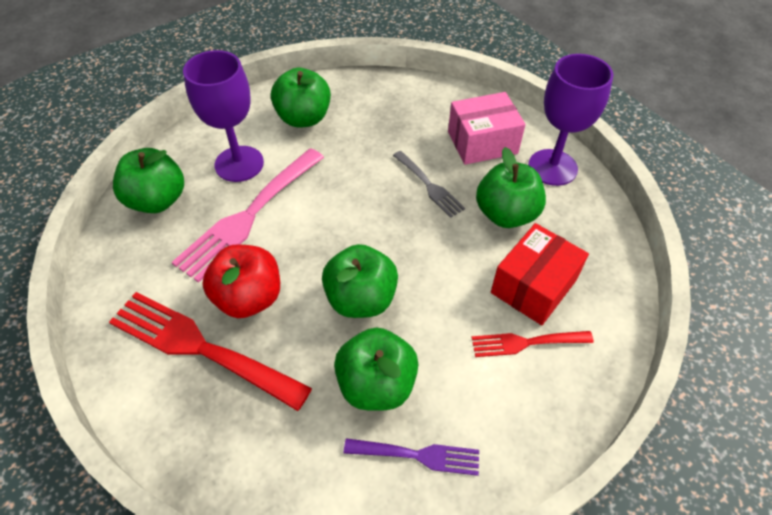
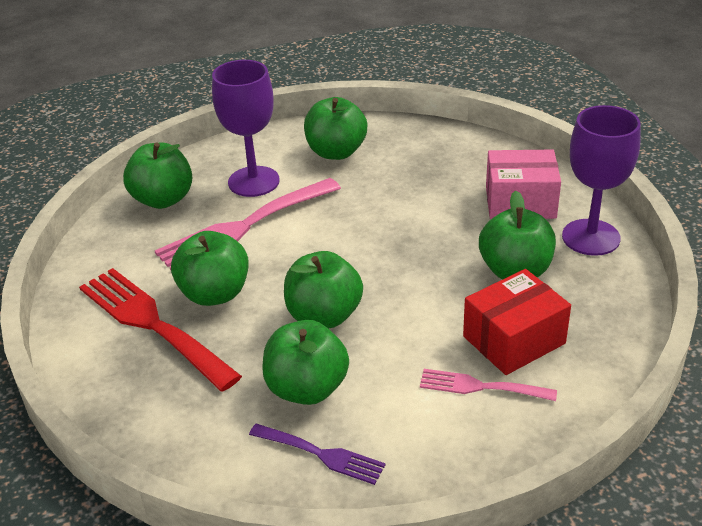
camera: 20 degrees right, 15 degrees down
(249, 298) = (215, 294): red apple -> green apple
(429, 186) = (442, 232): grey fork -> none
(526, 343) = (480, 387): red fork -> pink fork

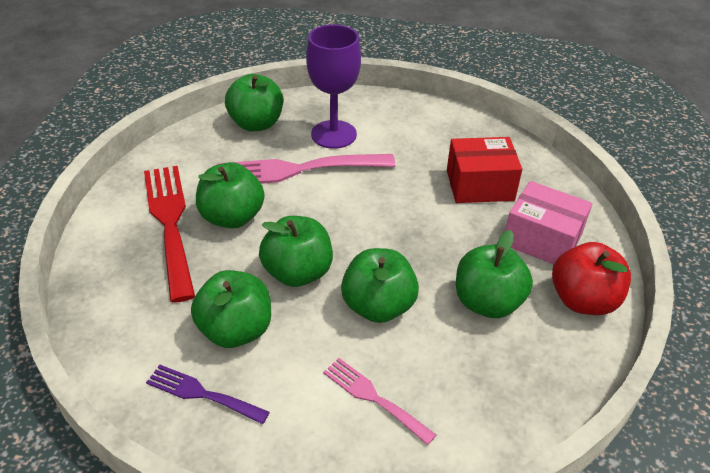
camera: 25 degrees right, 5 degrees up
(321, 454) = (202, 394): purple fork -> purple fork turned 150 degrees clockwise
(336, 152) = (417, 133): green apple -> green apple (378, 306)
(514, 340) = (436, 367): red box -> red box (480, 185)
(591, 237) = (583, 300): purple goblet -> red apple

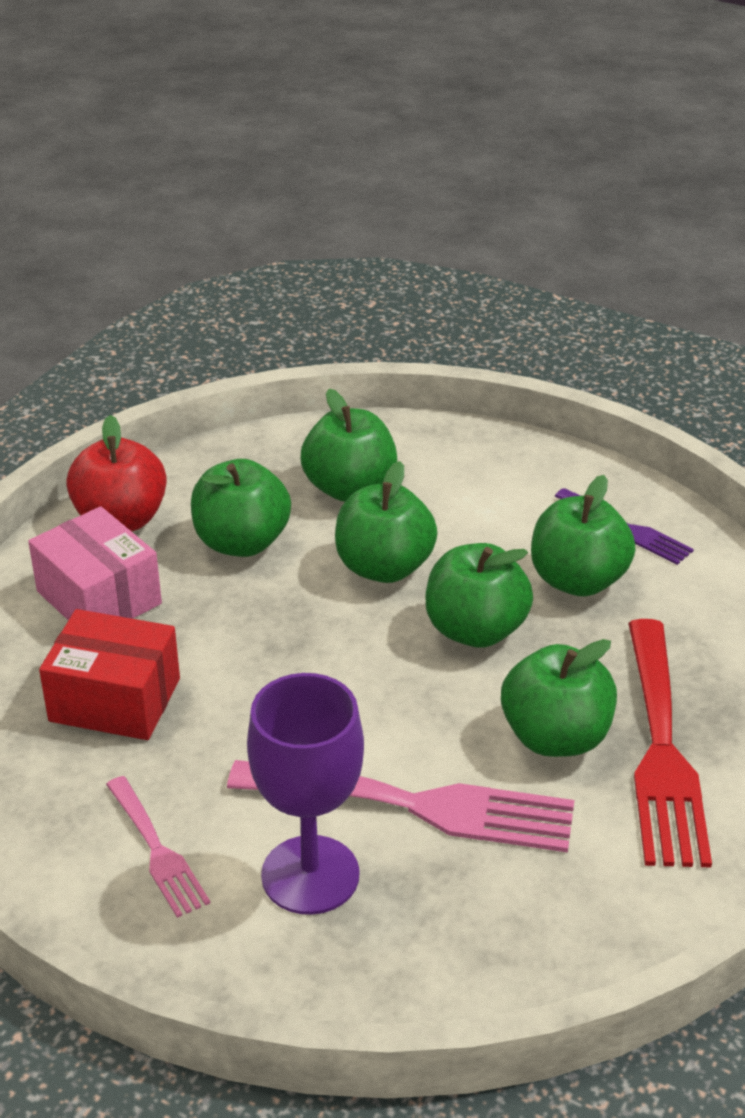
camera: 160 degrees left, 5 degrees down
(256, 124) = (463, 947): green apple -> green apple (350, 488)
(373, 398) = (435, 487): pink fork -> pink fork (157, 851)

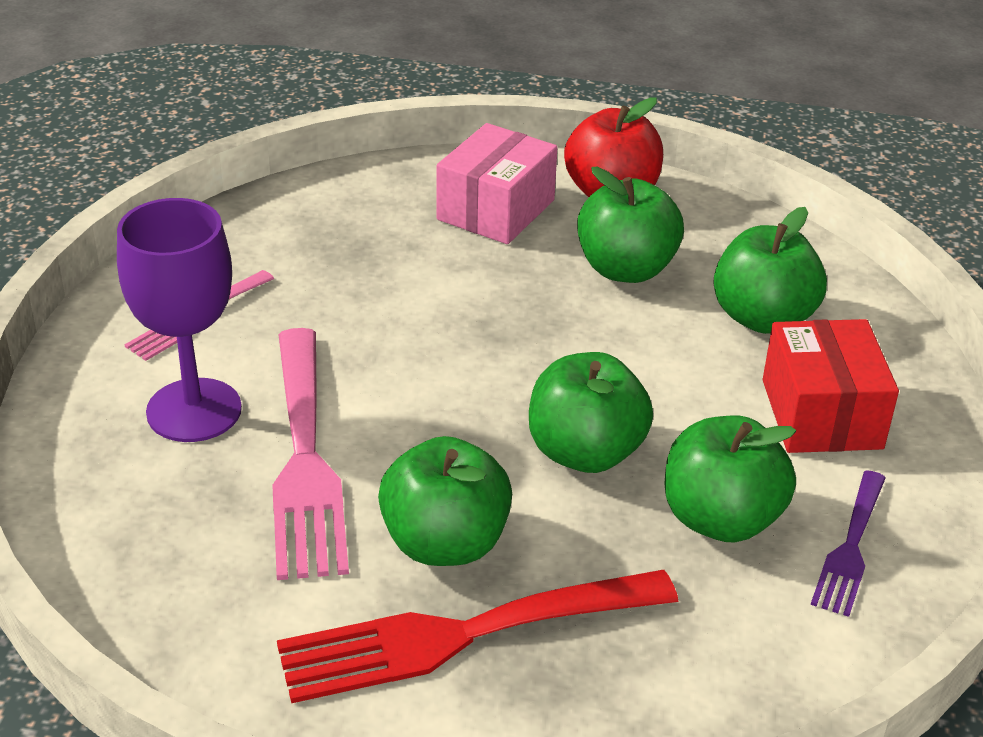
camera: 70 degrees right, 0 degrees up
(115, 700) = (368, 251): red box -> red box (821, 414)
(384, 567) = (647, 368): green apple -> none

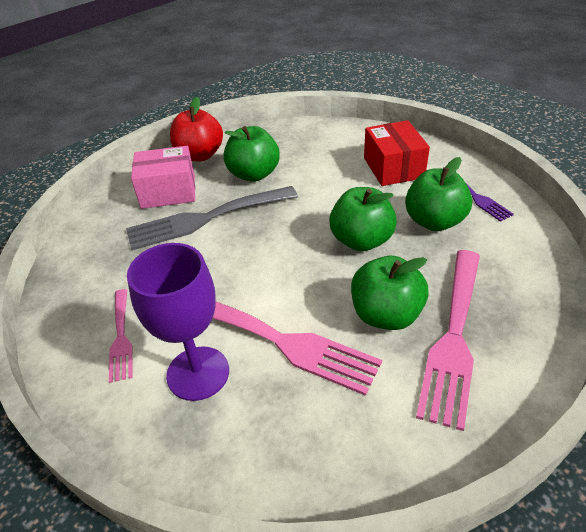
camera: 50 degrees left, 5 degrees up
(461, 635) = (454, 338): red fork -> pink fork
(474, 274) = (206, 219): none -> grey fork
(496, 210) = (168, 191): pink box -> pink box turned 75 degrees counterclockwise
(762, 318) = (323, 155): green apple -> none
(821, 414) = (393, 168): red box -> red box turned 45 degrees clockwise

